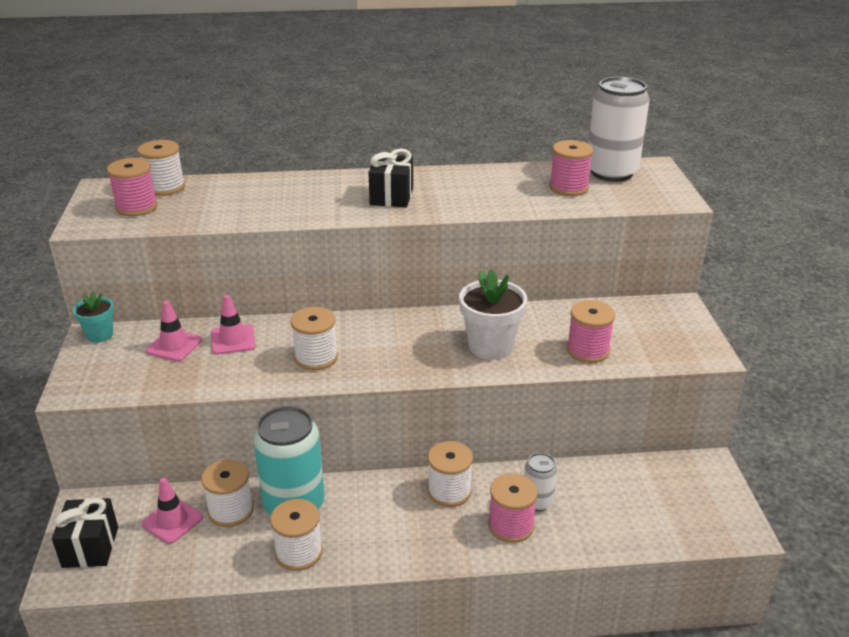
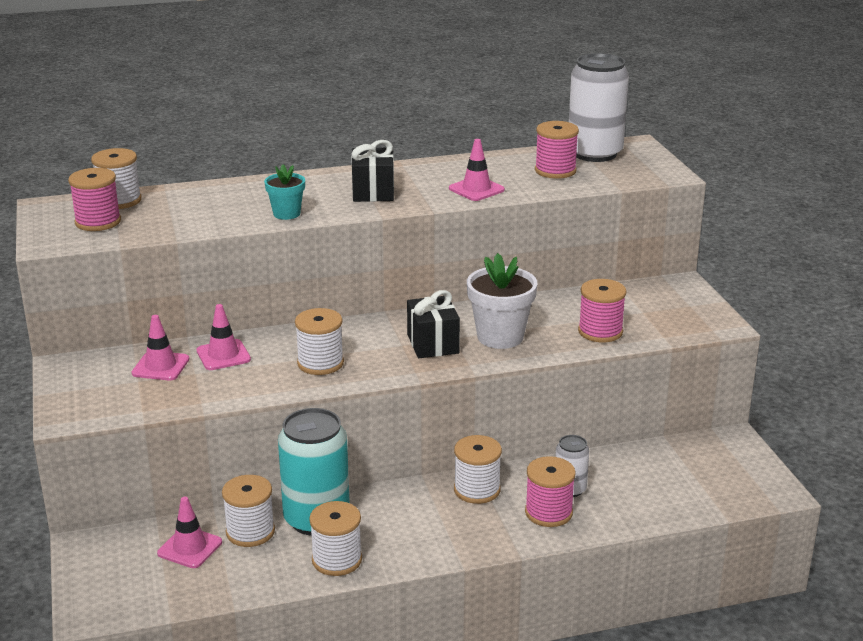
camera: 10 degrees left, 5 degrees down
(90, 547) = (109, 581): black gift -> black gift (433, 344)
(100, 335) = (72, 364): turquoise flower pot -> turquoise flower pot (286, 214)
(488, 201) = (476, 189): none -> pink traffic cone

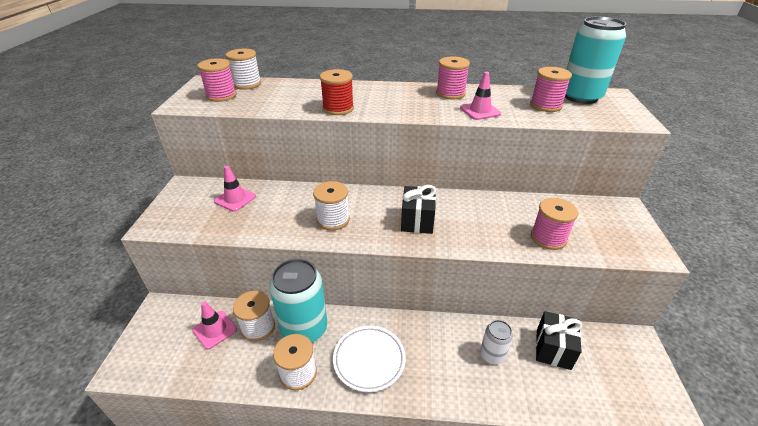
camera: 20 degrees right, 10 degrees up
(223, 355) = (277, 199): pink traffic cone -> none
(286, 214) = (338, 108): turquoise flower pot -> red spool
(373, 192) = (406, 102): black gift -> black gift (553, 349)
(421, 528) = (369, 360): none -> white plate
(477, 490) = (423, 334): white spool -> none
(500, 337) = (468, 225): white flower pot -> none
(548, 512) = (468, 374): pink spool -> pink spool (450, 93)
(594, 153) = (580, 97): white can -> turquoise can

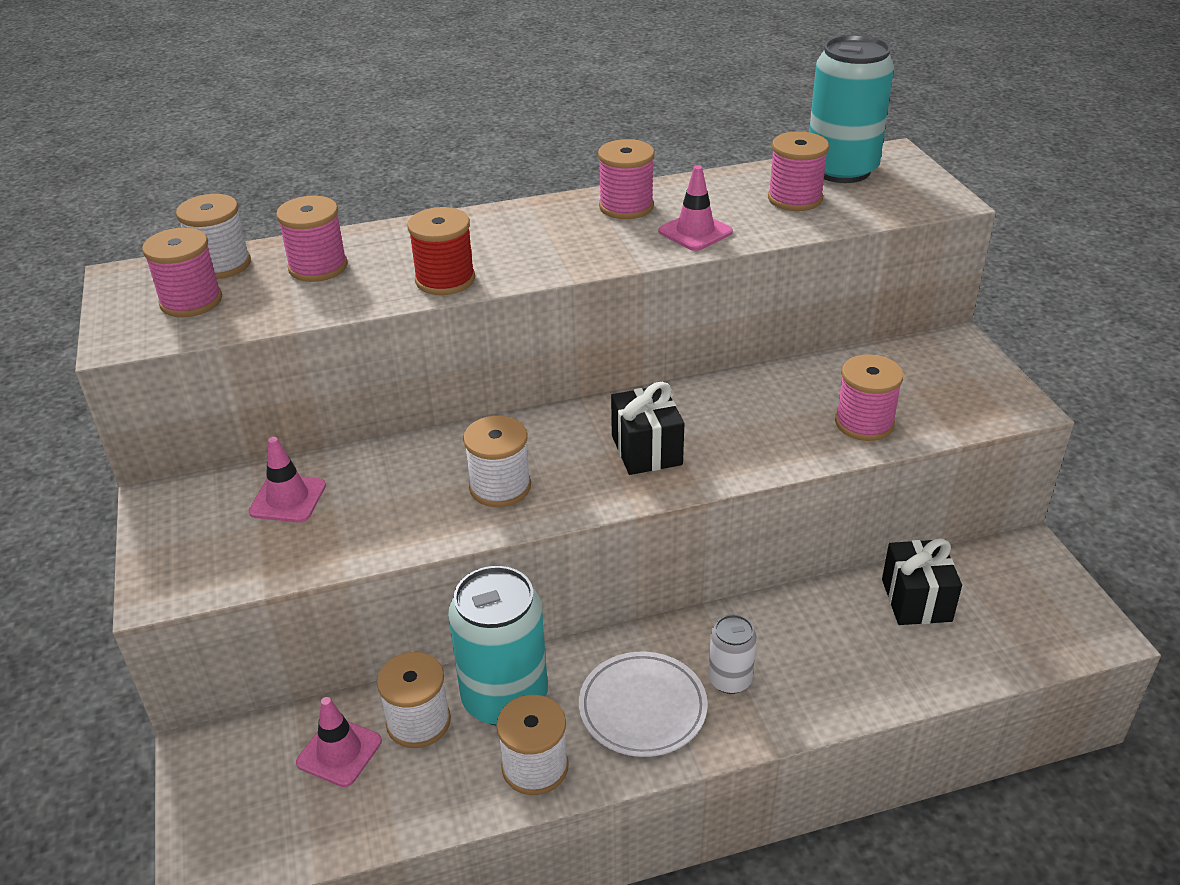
camera: 20 degrees left, 0 degrees up
(286, 92) = (318, 267): none -> pink spool
(492, 355) = (831, 638): white can -> white can (730, 680)

